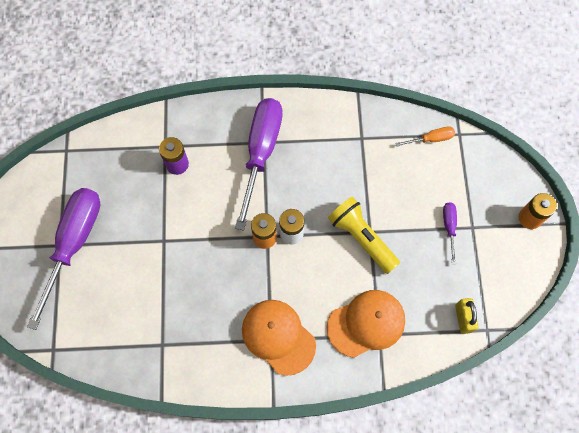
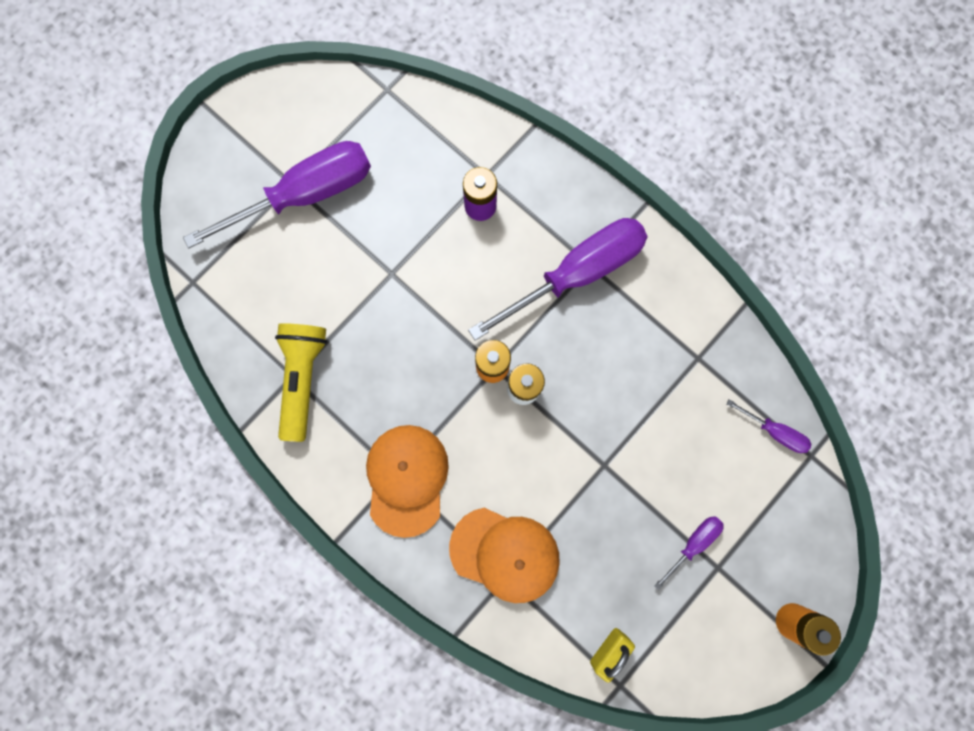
camera: 45 degrees right, 10 degrees up
(361, 238) = (589, 463): yellow flashlight -> yellow flashlight (303, 378)
(431, 139) = (773, 431): orange screwdriver -> purple screwdriver

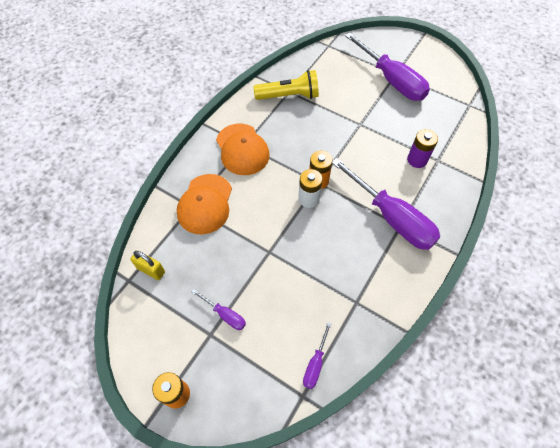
camera: 80 degrees right, 20 degrees down
(407, 479) = (242, 149): orange cap -> orange cap turned 75 degrees clockwise

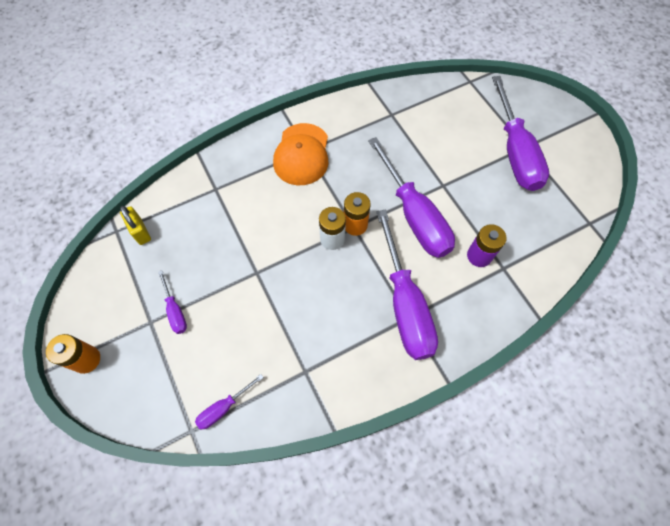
camera: 30 degrees right, 5 degrees up
(205, 204) = (230, 193): orange cap -> none
(289, 96) = (388, 119): yellow flashlight -> none
(354, 154) = (414, 215): none -> purple screwdriver

